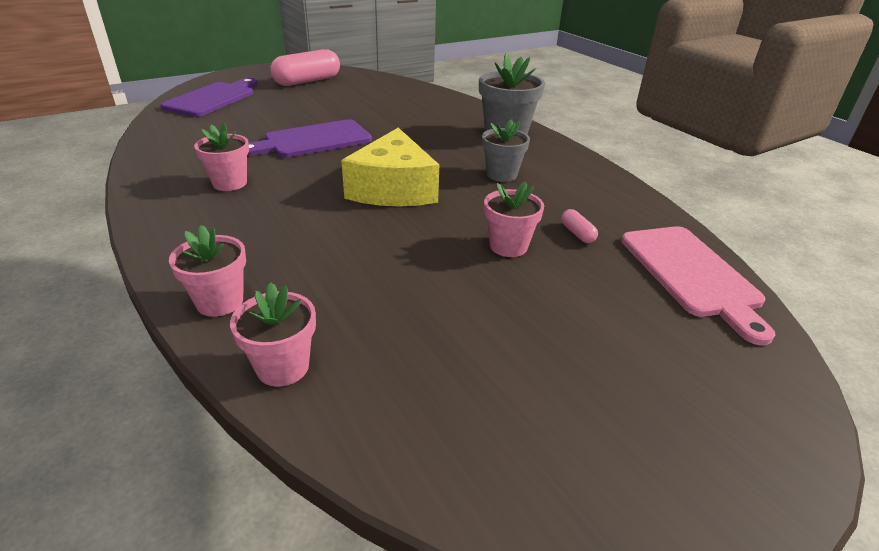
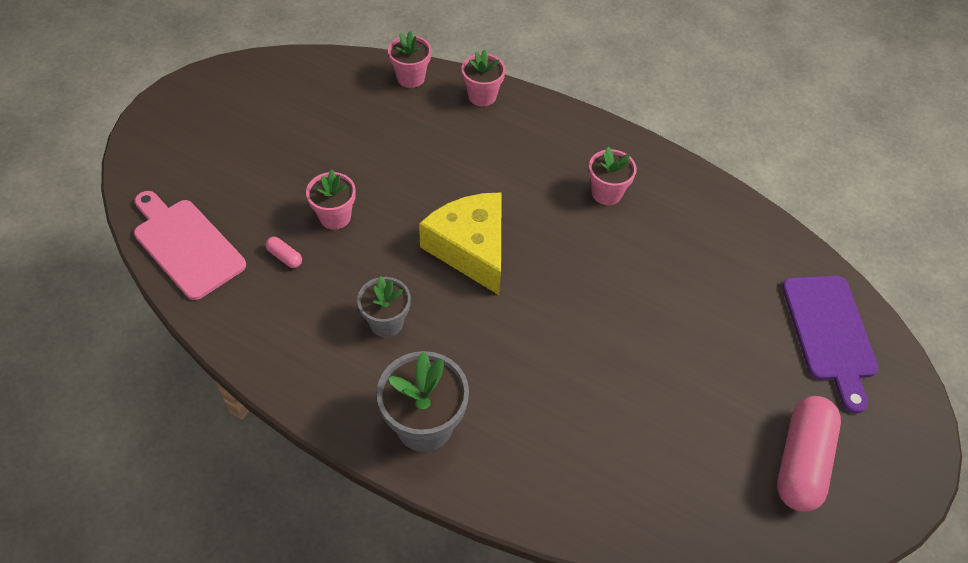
camera: 150 degrees right, 20 degrees up
(313, 140) = (617, 296): purple cutting board -> none

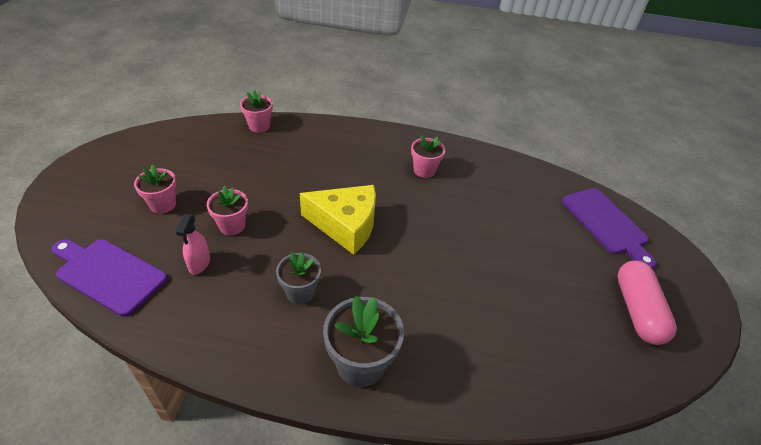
camera: 20 degrees left, 10 degrees down
(186, 245) = (108, 274): pink cutting board -> purple cutting board
(285, 257) = (199, 263): pink capsule -> pink spray bottle
(471, 249) = (345, 225): yellow cheese -> yellow cheese turned 150 degrees clockwise
(482, 96) = (314, 128): pink flower pot -> pink flower pot (163, 204)

